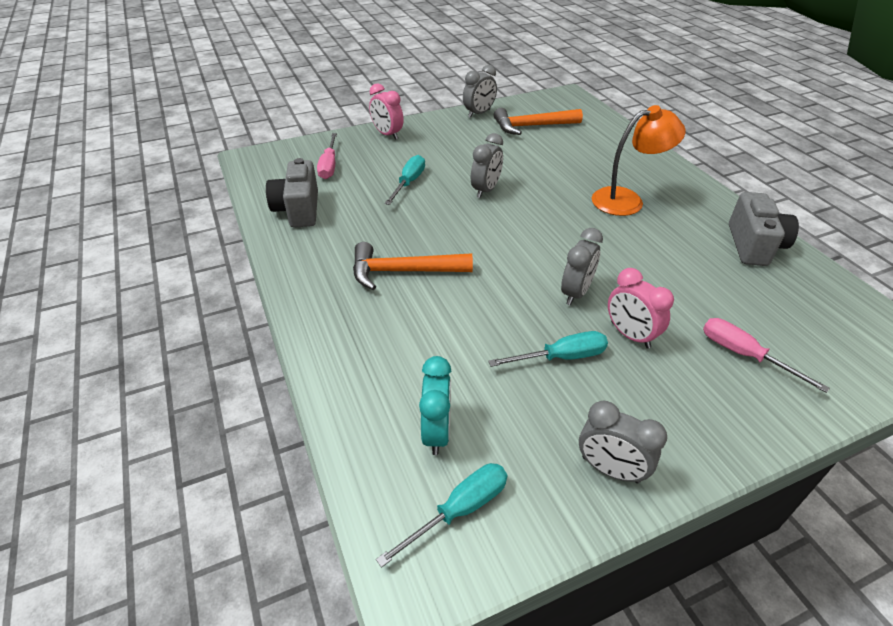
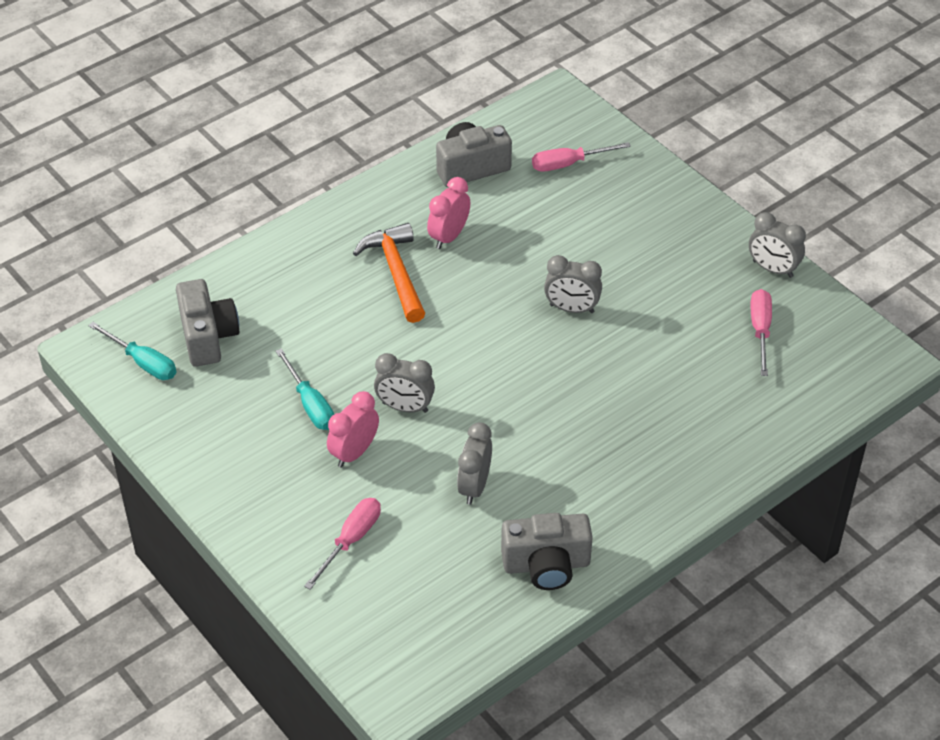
camera: 75 degrees right, 5 degrees up
(387, 134) = (667, 193): pink clock -> pink clock (449, 236)
(409, 183) = (560, 239): turquoise screwdriver -> none
(436, 432) = (208, 336): turquoise clock -> grey camera
(532, 126) = (760, 330): orange hammer -> pink screwdriver
(610, 469) = (196, 445): grey clock -> grey clock (474, 486)
(627, 200) = (602, 442): orange lamp -> none

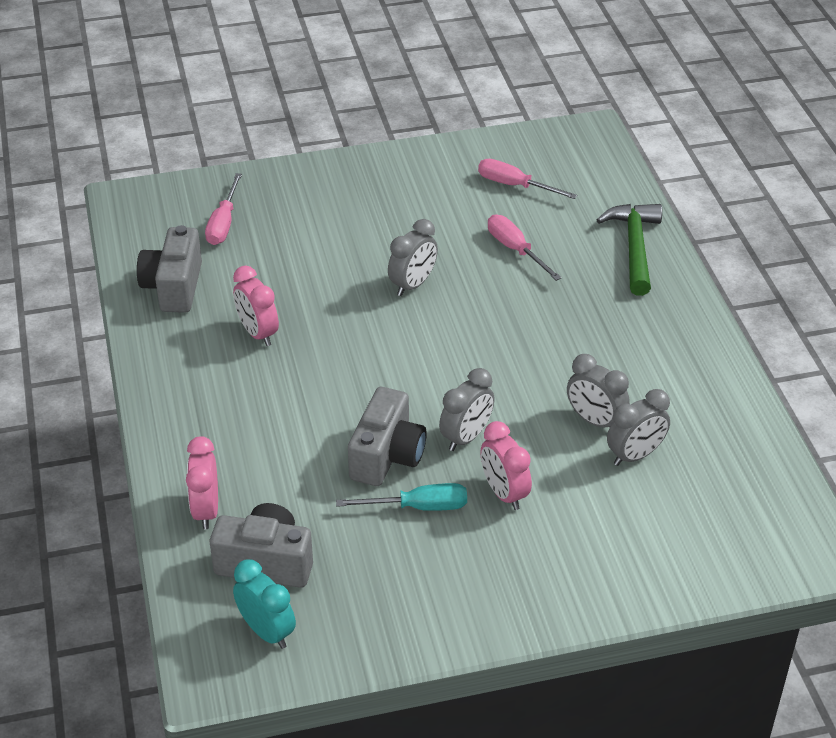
camera: 65 degrees left, 5 degrees down
(143, 362) = (267, 631): turquoise screwdriver -> turquoise clock
(242, 283) = (206, 510): none -> pink clock
(351, 540) = (617, 531): pink screwdriver -> pink screwdriver (515, 250)
(396, 272) = (279, 386): orange hammer -> none
(546, 565) = (712, 404): grey camera -> grey camera (387, 456)
(731, 445) = (634, 248): none -> green hammer
(772, 269) = (448, 154): grey clock -> grey clock (635, 455)

